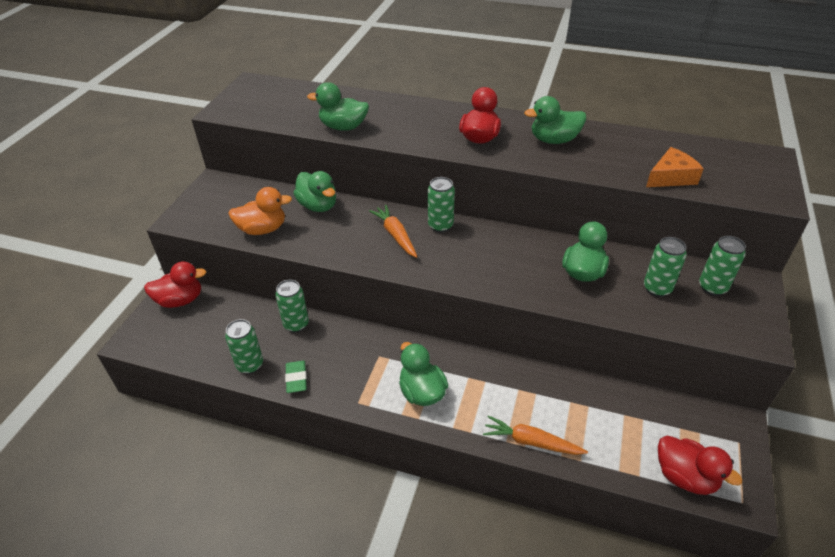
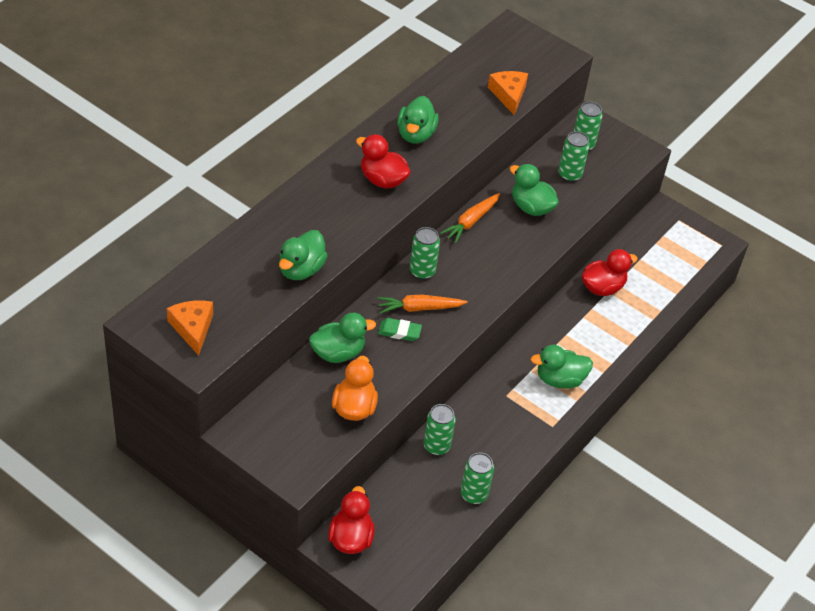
camera: 75 degrees left, 5 degrees up
(254, 101) = (192, 328): none -> orange cheese
(296, 378) = (506, 463): green eraser -> green eraser (399, 332)
(531, 442) = (634, 331): orange carrot -> orange carrot (471, 222)
(685, 476) = (694, 262): red duck -> red duck (602, 287)

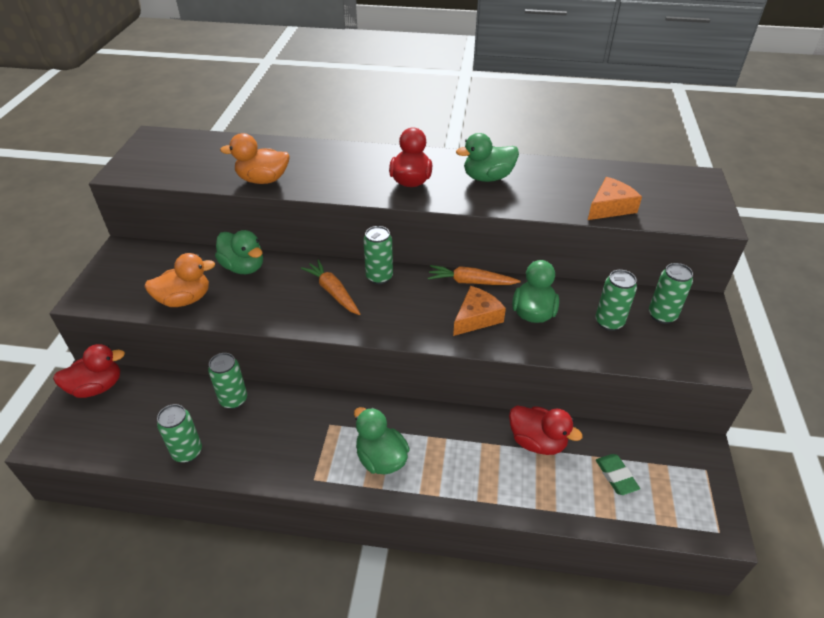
camera: 65 degrees right, 5 degrees down
(192, 328) = (159, 157): orange cheese -> orange cheese (476, 318)
(301, 269) = (263, 180): green duck -> orange duck
(399, 332) = (294, 291): green eraser -> green eraser (616, 476)

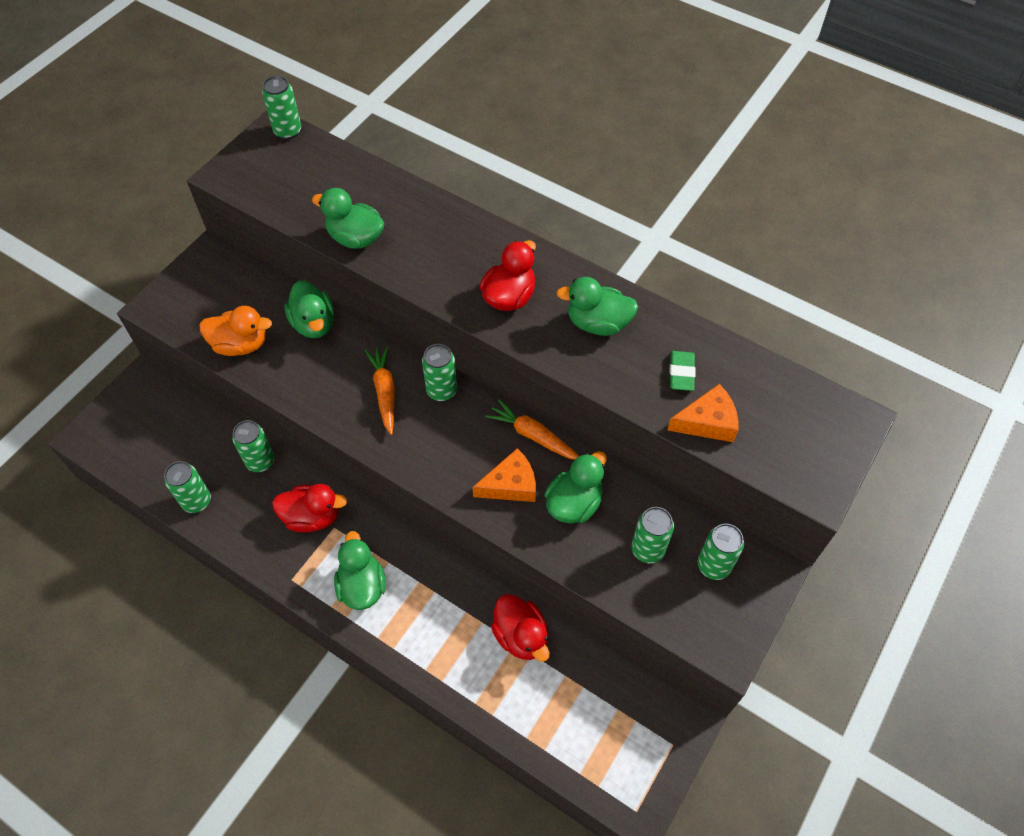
camera: 25 degrees right, 15 degrees up
(97, 387) = (148, 395): red duck -> red duck (312, 517)
(164, 136) = (288, 131): none -> green can
(263, 180) = (355, 238): orange duck -> green duck
(616, 476) = (575, 708): green eraser -> green eraser (681, 373)

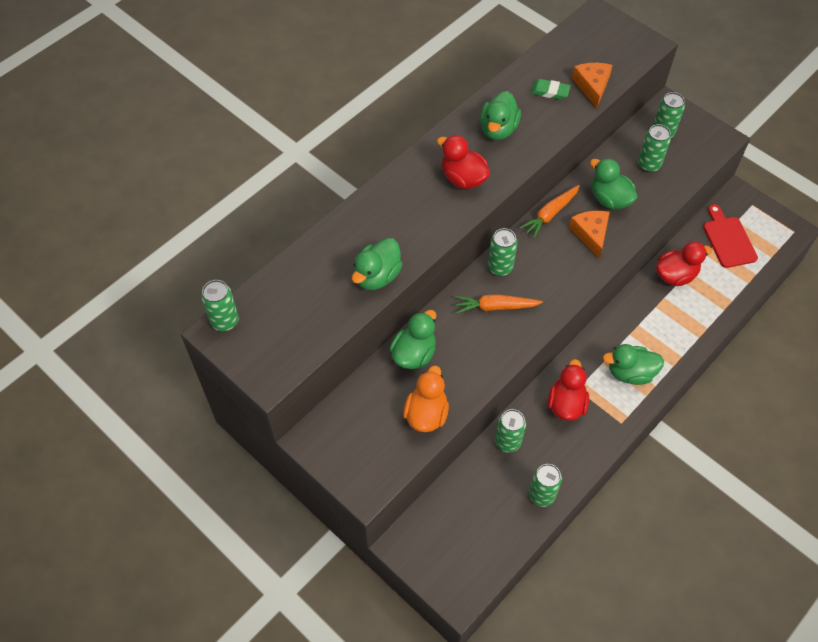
camera: 80 degrees left, 0 degrees up
(314, 324) = (414, 354): green duck -> green duck turned 45 degrees counterclockwise
(598, 708) = (728, 239): none -> red cutting board

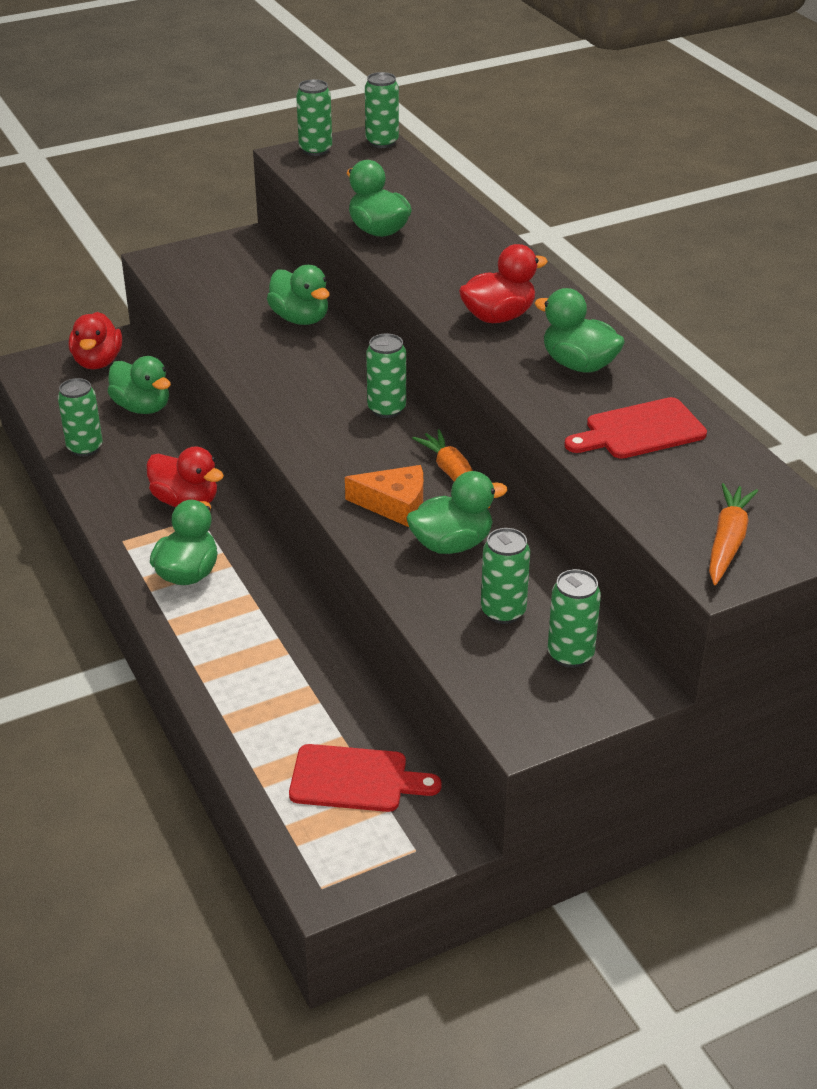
camera: 110 degrees right, 20 degrees down
(426, 414) = (215, 311): orange duck -> none
(478, 481) = (142, 407): none -> green duck
(495, 307) = (325, 390): orange carrot -> orange carrot (727, 542)
(508, 442) = (172, 441): green can -> green can (315, 150)
(550, 91) = (640, 431): green eraser -> red cutting board
(592, 86) = (634, 477): orange cheese -> none
(675, 275) = (321, 682): red duck -> red duck (97, 362)

